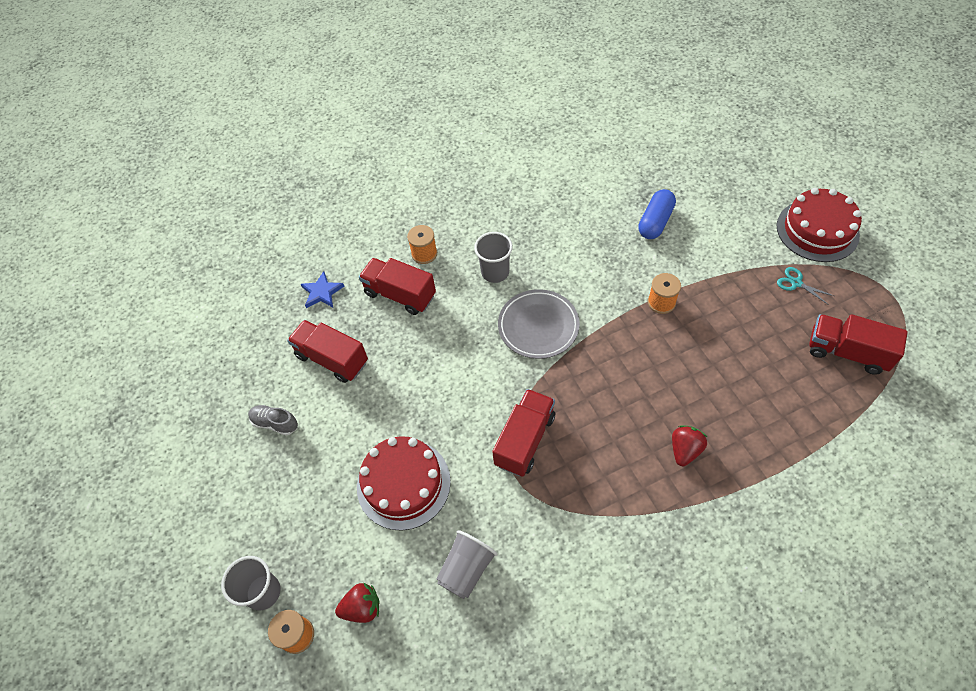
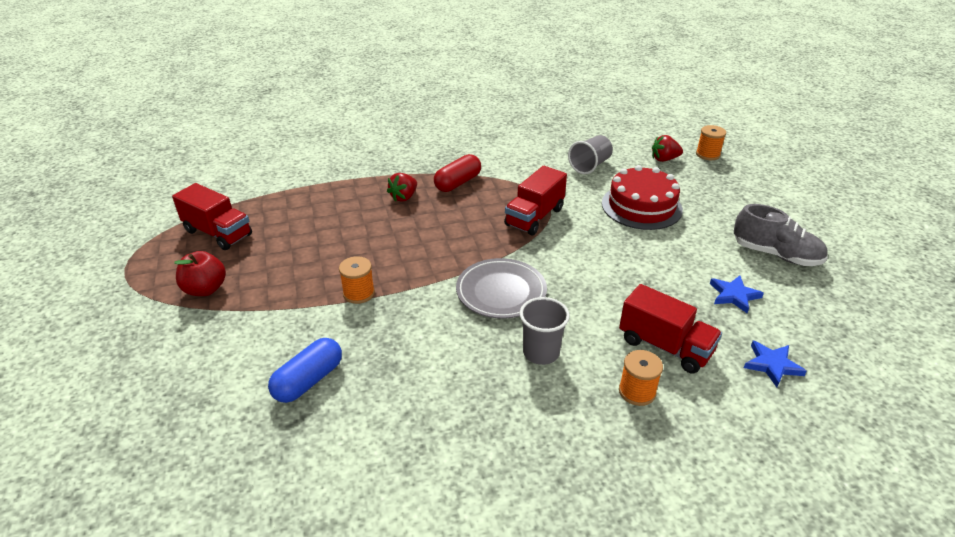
camera: 175 degrees left, 20 degrees down
(263, 592) = (740, 171): grey cup -> none
(275, 423) = (776, 254): grey shoe -> grey shoe, size x1.67
(332, 359) = (734, 295): red truck -> blue star
(631, 493) = (457, 183): none -> red capsule
(796, 283) = (205, 289): turquoise scissors -> red apple
(817, 230) = (125, 336): red cake -> none

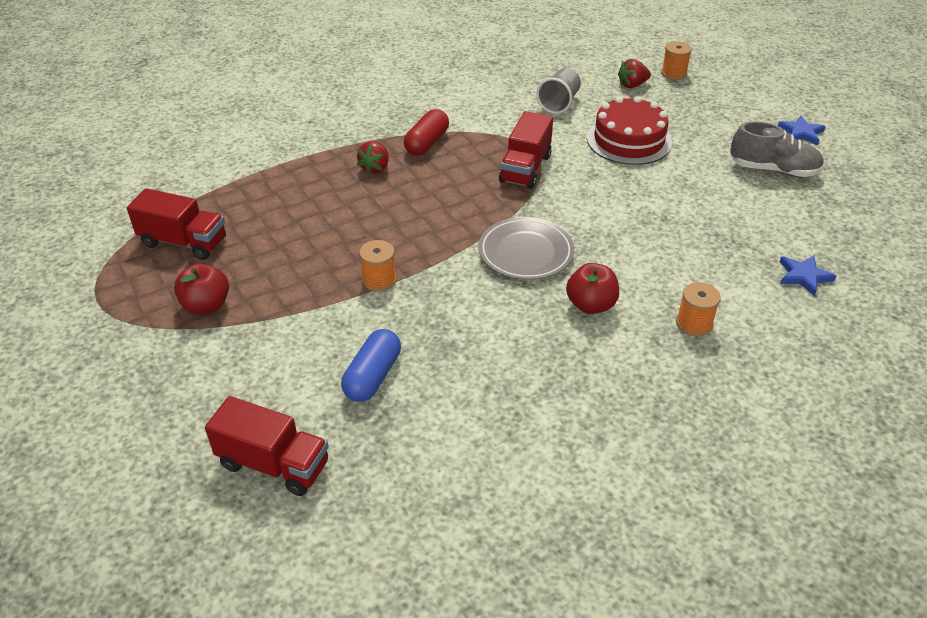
camera: 15 degrees left, 5 degrees up
(541, 353) = (591, 305): grey cup -> red apple
(665, 346) = (703, 277): red truck -> red truck (274, 464)
(734, 295) = (748, 217): blue star -> blue star (801, 133)

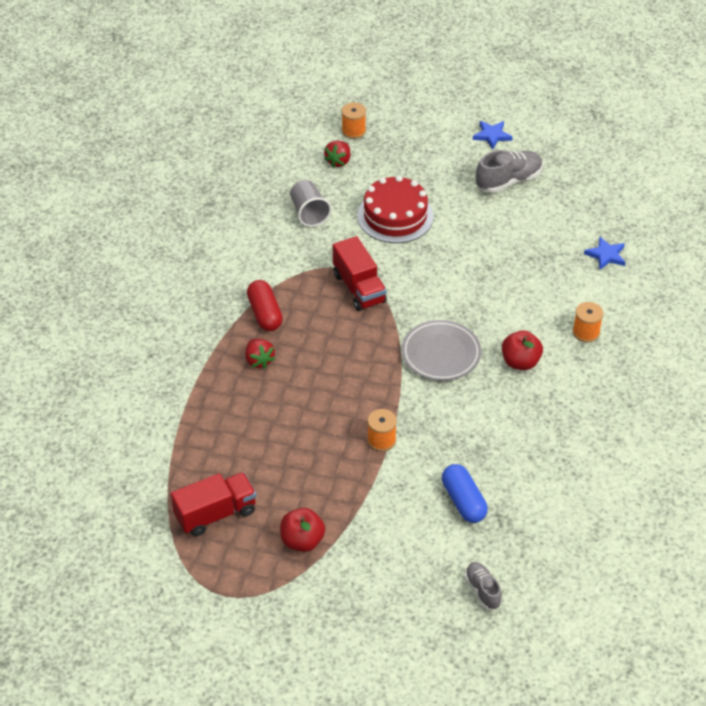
camera: 45 degrees left, 5 degrees up
(274, 464) = (482, 590): red truck -> grey shoe

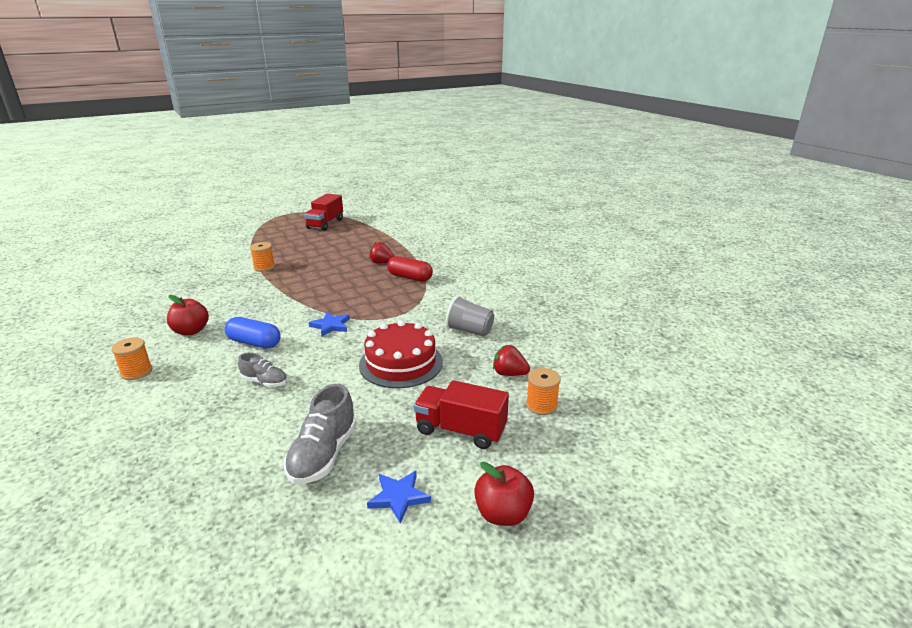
camera: 135 degrees right, 20 degrees down
(302, 541) = (270, 232): red apple -> red apple (503, 514)
(338, 161) = (509, 374): red strawberry -> red strawberry turned 45 degrees counterclockwise
(359, 288) = (367, 312): red truck -> red truck (460, 430)
(441, 353) = (263, 310): grey plate -> none
(463, 501) = (186, 268): blue capsule -> blue capsule (254, 343)
(482, 590) = (150, 251): grey shoe -> grey shoe (265, 382)
(606, 255) = (143, 443): blue star -> blue star (331, 326)

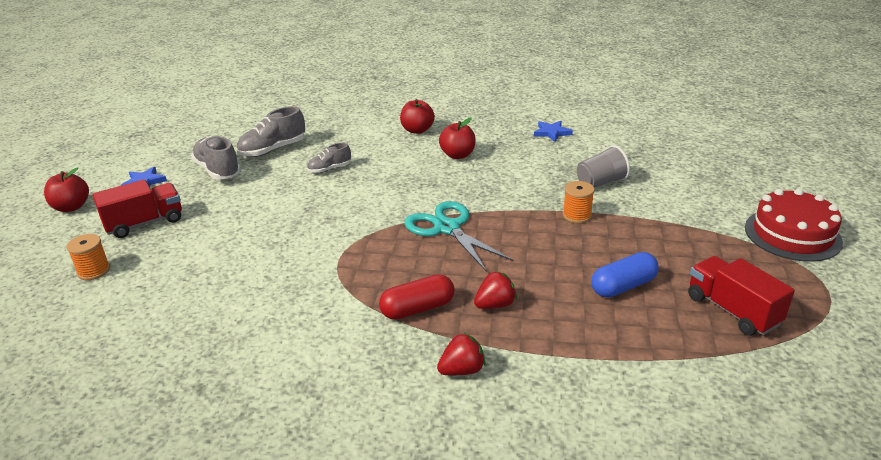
camera: 130 degrees right, 5 degrees up
(136, 372) = (417, 130): orange spool -> red apple
(242, 444) = (272, 150): none -> grey shoe
(254, 343) = (396, 176): blue capsule -> blue capsule (623, 286)
(319, 296) = (447, 228): none -> turquoise scissors
(331, 326) = (373, 217): blue star -> blue star (552, 133)
(401, 363) = (257, 230): red cake -> red cake (792, 234)
(469, 330) = (240, 292): grey cup -> grey cup (600, 182)
(509, 374) = (148, 277): red strawberry -> red strawberry (462, 370)

